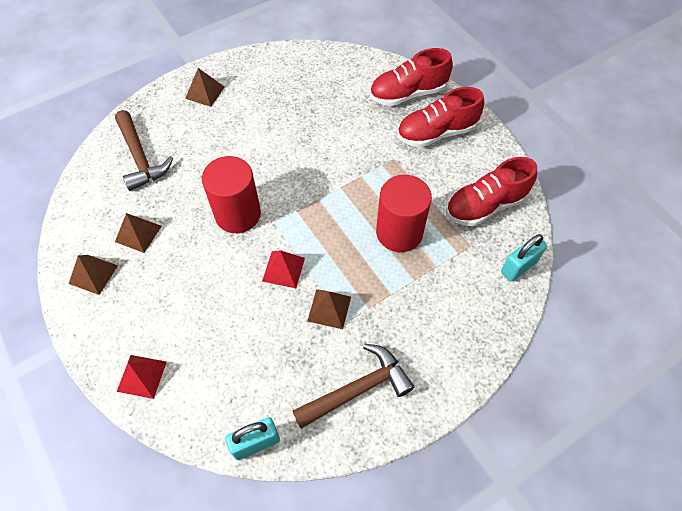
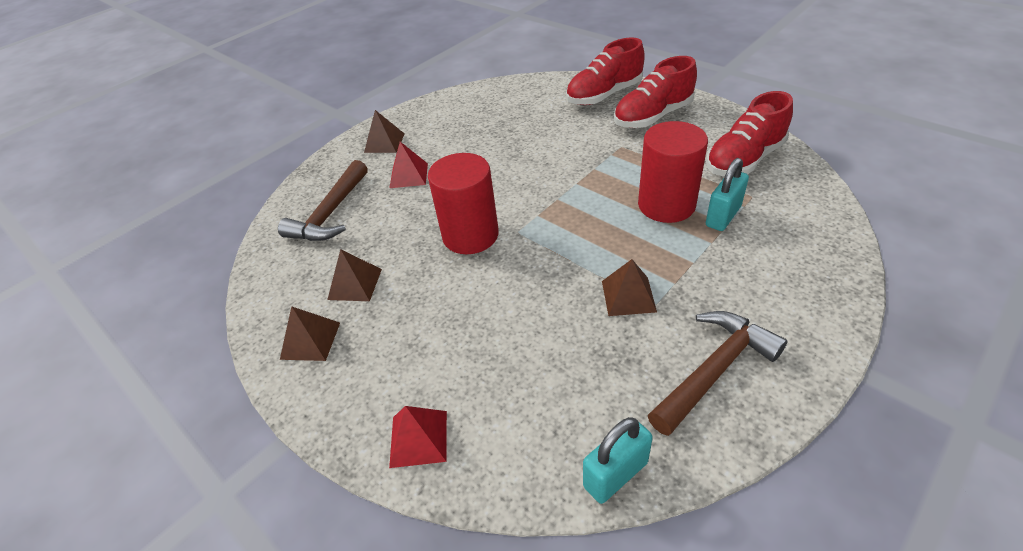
camera: 10 degrees left, 15 degrees down
(140, 157) = (331, 213): brown hammer -> brown hammer turned 60 degrees clockwise
(283, 269) = (551, 272): red pyramid -> red pyramid (409, 175)
(518, 267) = (818, 201): turquoise padlock -> turquoise padlock (723, 216)

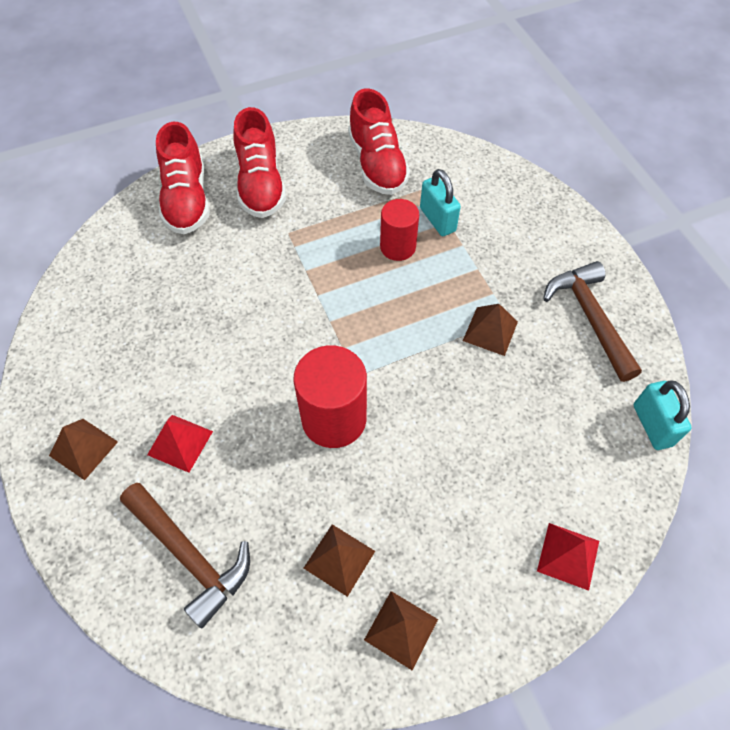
camera: 70 degrees left, 15 degrees up
(666, 205) = (397, 247): red cylinder -> red cylinder, size x0.64

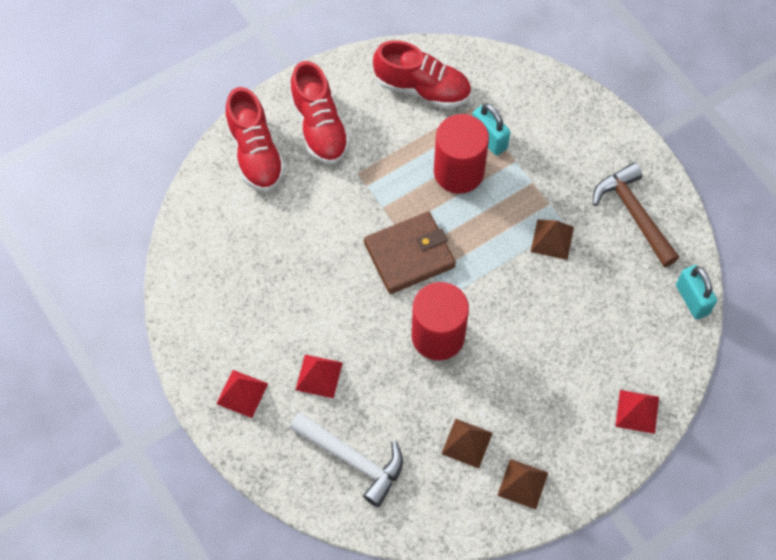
camera: 10 degrees left, 5 degrees up
(83, 448) = (242, 393): brown pyramid -> red pyramid
(189, 555) = (353, 459): brown hammer -> white hammer
(323, 323) = (409, 255): none -> brown wallet
(377, 164) = (422, 88): red shoe -> red shoe turned 45 degrees counterclockwise
(397, 247) = (458, 172): red cylinder -> red cylinder, size x1.56

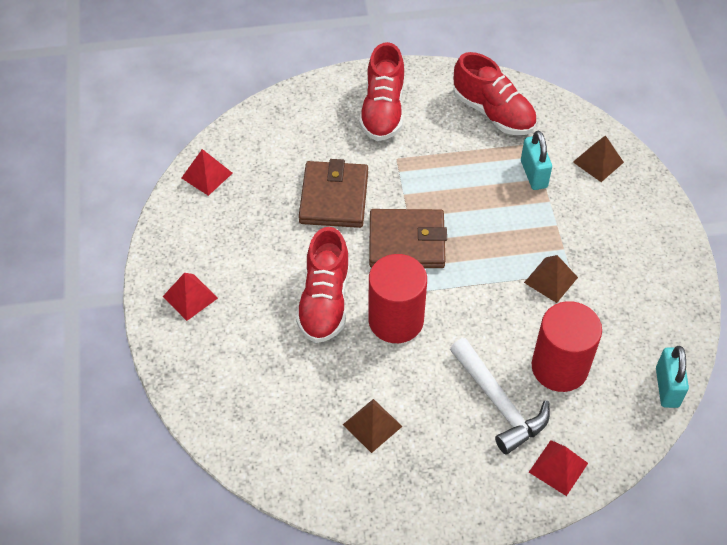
camera: 25 degrees right, 10 degrees down
(255, 153) = (315, 111): red shoe -> red shoe (324, 301)
(319, 376) = (267, 310): red pyramid -> red pyramid (207, 175)
(321, 237) = (334, 197): none -> brown wallet
(353, 459) = (256, 394): white hammer -> white hammer (499, 403)
(458, 172) = (490, 191): red cylinder -> red cylinder (559, 367)
(522, 483) = (407, 485): brown pyramid -> brown pyramid (598, 162)
(634, 214) = (644, 288): brown hammer -> none

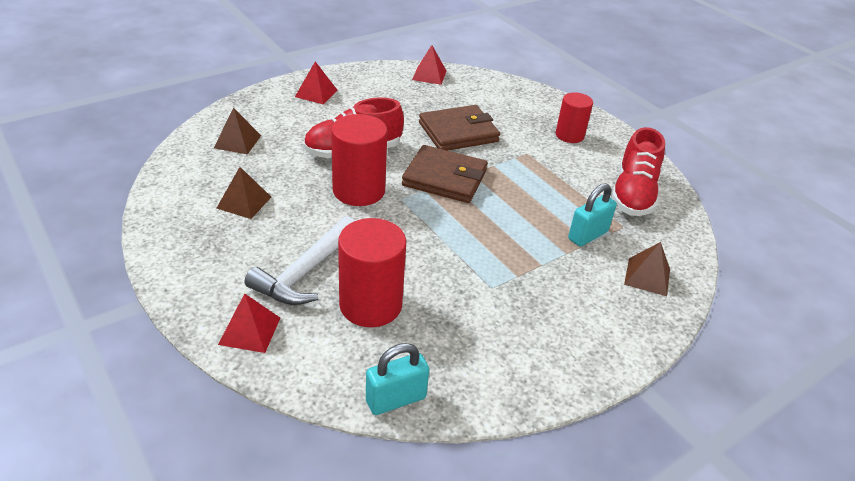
camera: 60 degrees right, 15 degrees down
(383, 110) = (569, 135): red shoe -> red cylinder
(407, 242) = (445, 178): brown wallet -> brown wallet turned 45 degrees counterclockwise
(551, 280) = (472, 275): brown pyramid -> brown pyramid (237, 141)

